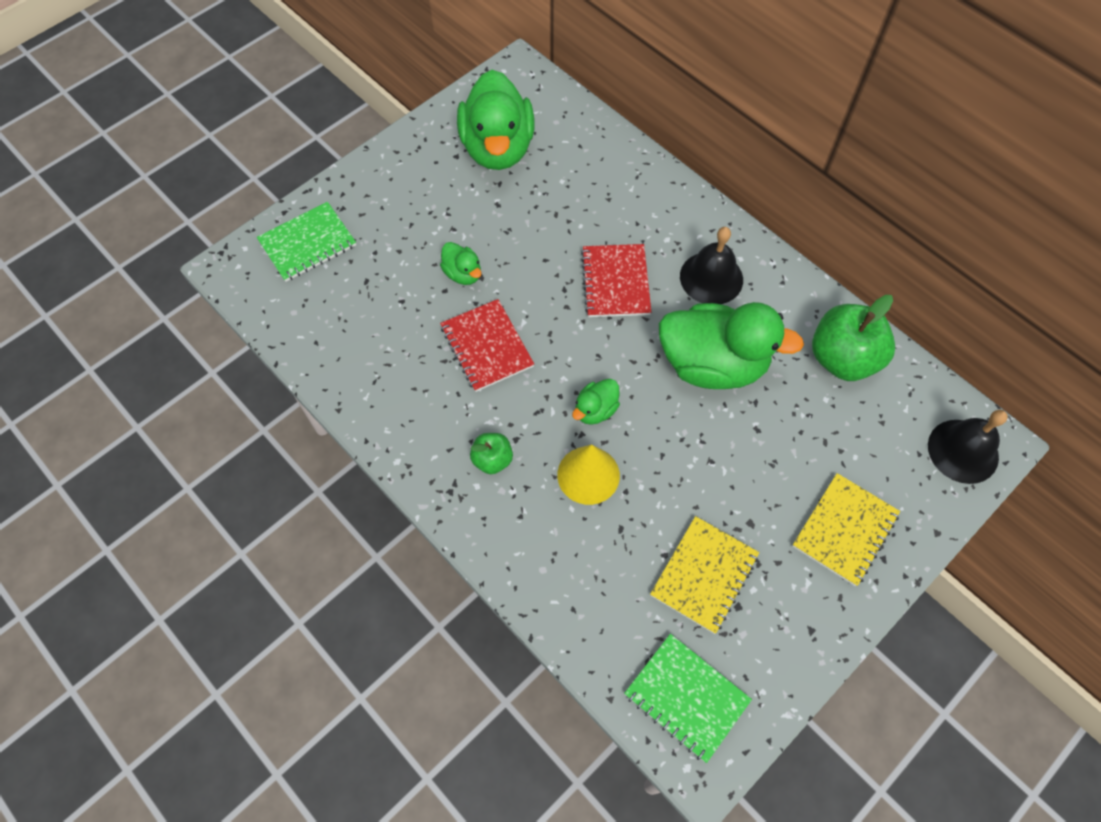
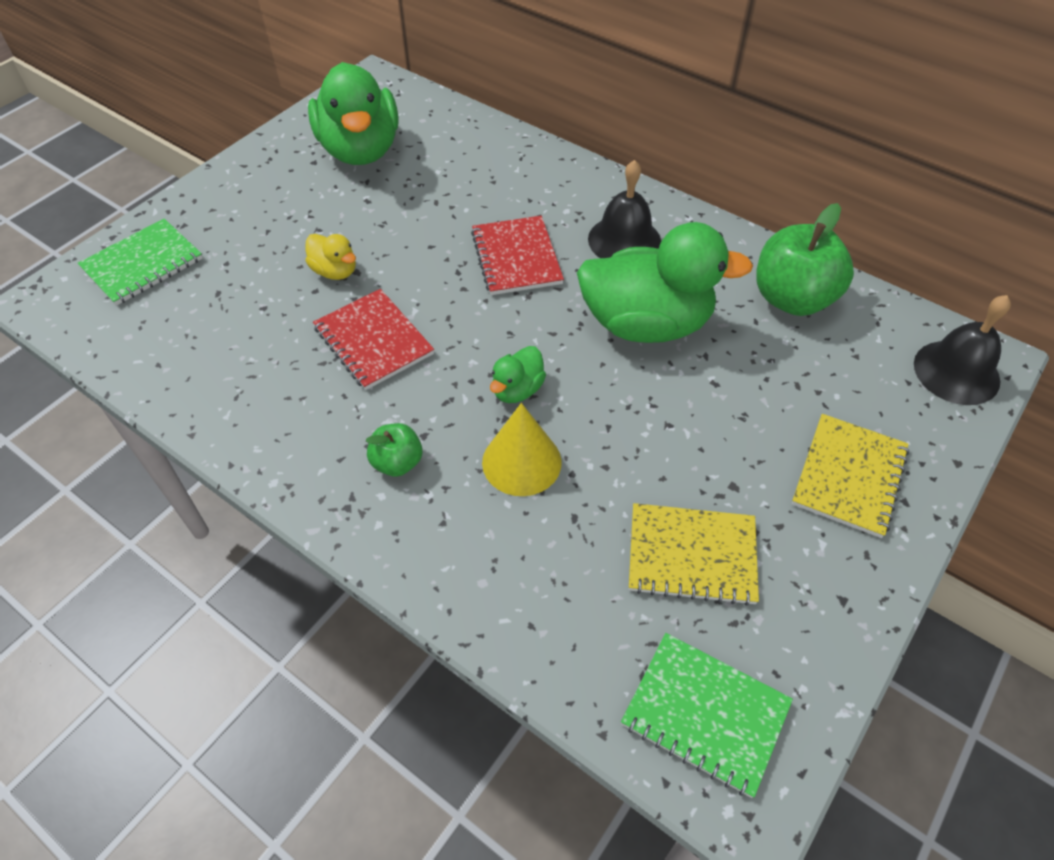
camera: 10 degrees left, 10 degrees down
(463, 274) = (335, 271): green duck -> yellow duck
(704, 575) = (692, 555): yellow notebook -> yellow notebook turned 75 degrees clockwise

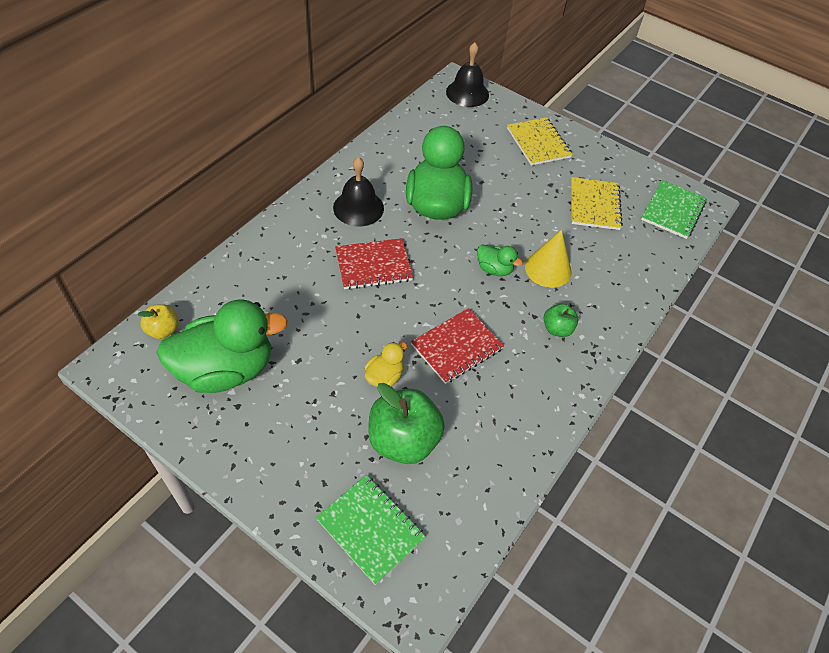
camera: 95 degrees left, 0 degrees up
(416, 104) = (163, 330): none -> yellow apple
(792, 299) = (414, 140): green apple -> green apple (403, 440)
(849, 476) = (538, 143): yellow notebook -> yellow notebook turned 45 degrees clockwise

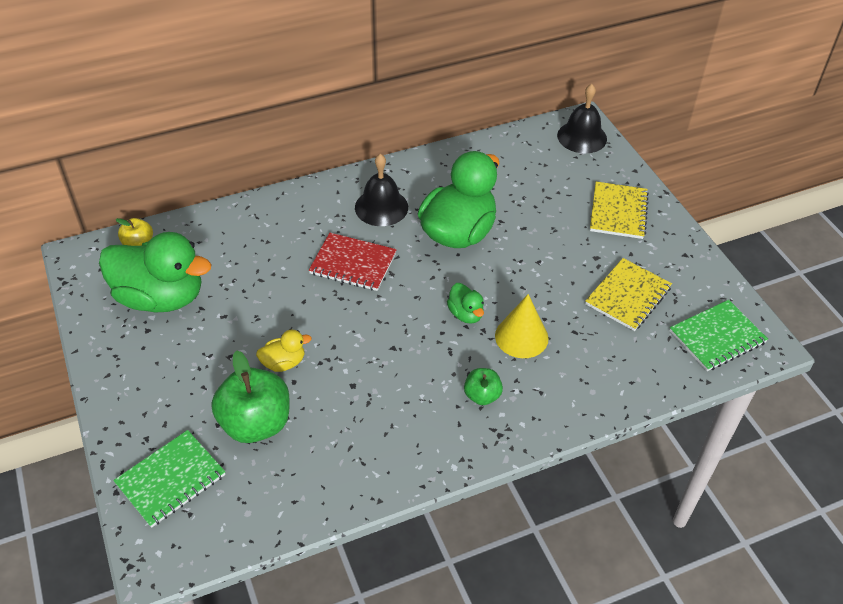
camera: 35 degrees right, 5 degrees down
(370, 529) = (171, 479): green notebook -> green notebook turned 60 degrees clockwise
(457, 347) = (369, 367): red notebook -> none

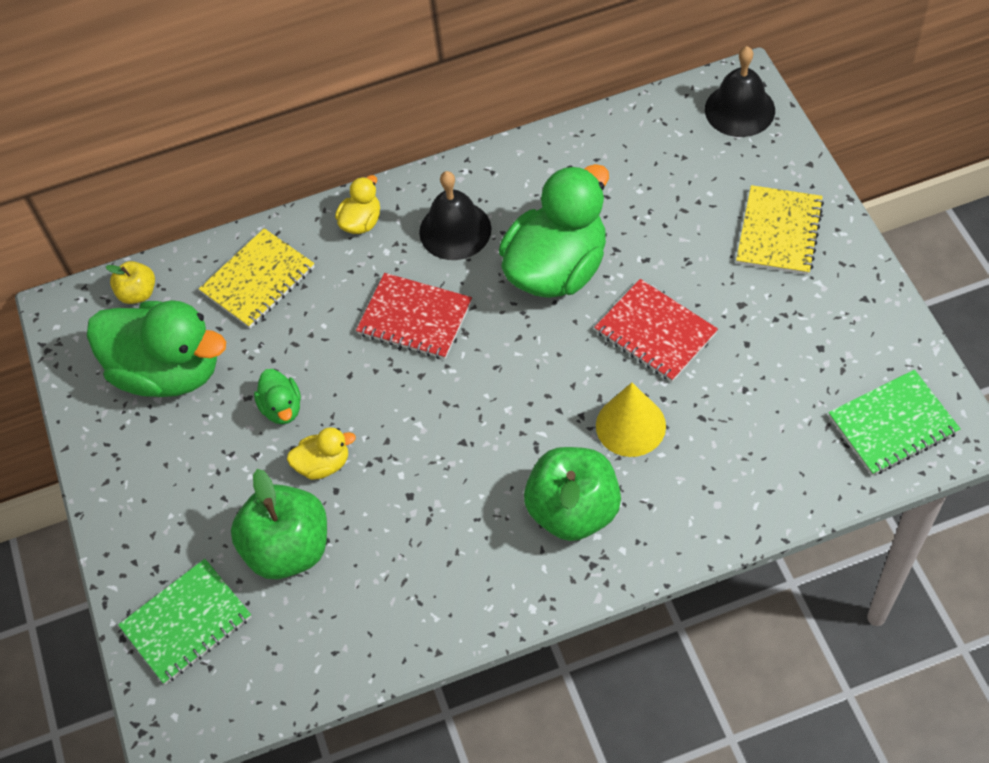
camera: 10 degrees right, 10 degrees up
(311, 201) = (361, 222): none -> yellow duck
(466, 314) = (559, 392): green duck -> green duck (282, 408)
(482, 396) = (573, 510): green apple -> green apple, size x1.93
(534, 275) = (655, 332): none -> red notebook
(628, 296) = (779, 363): yellow notebook -> yellow notebook (258, 280)

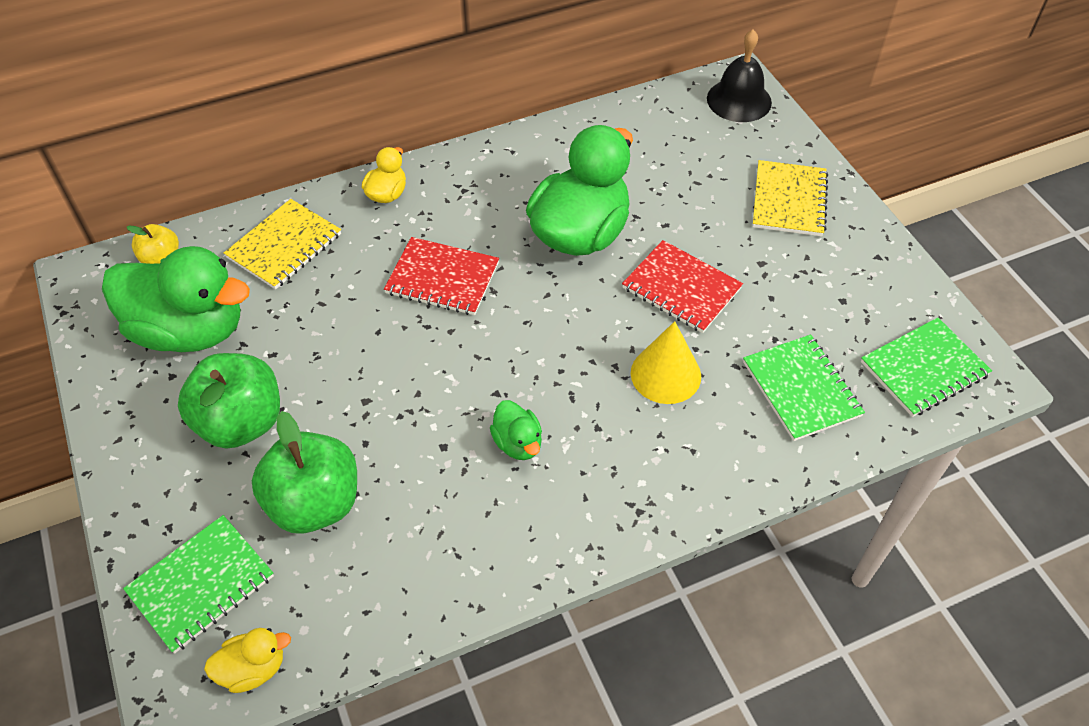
camera: 10 degrees left, 5 degrees down
(282, 408) = (308, 363): green duck -> green duck (518, 443)
(323, 464) = (352, 417): yellow duck -> yellow duck (253, 669)
(455, 230) = (479, 201): black bell -> none
(573, 510) = (615, 457): green apple -> green apple (241, 422)
(765, 443) = (801, 389): none -> green notebook

